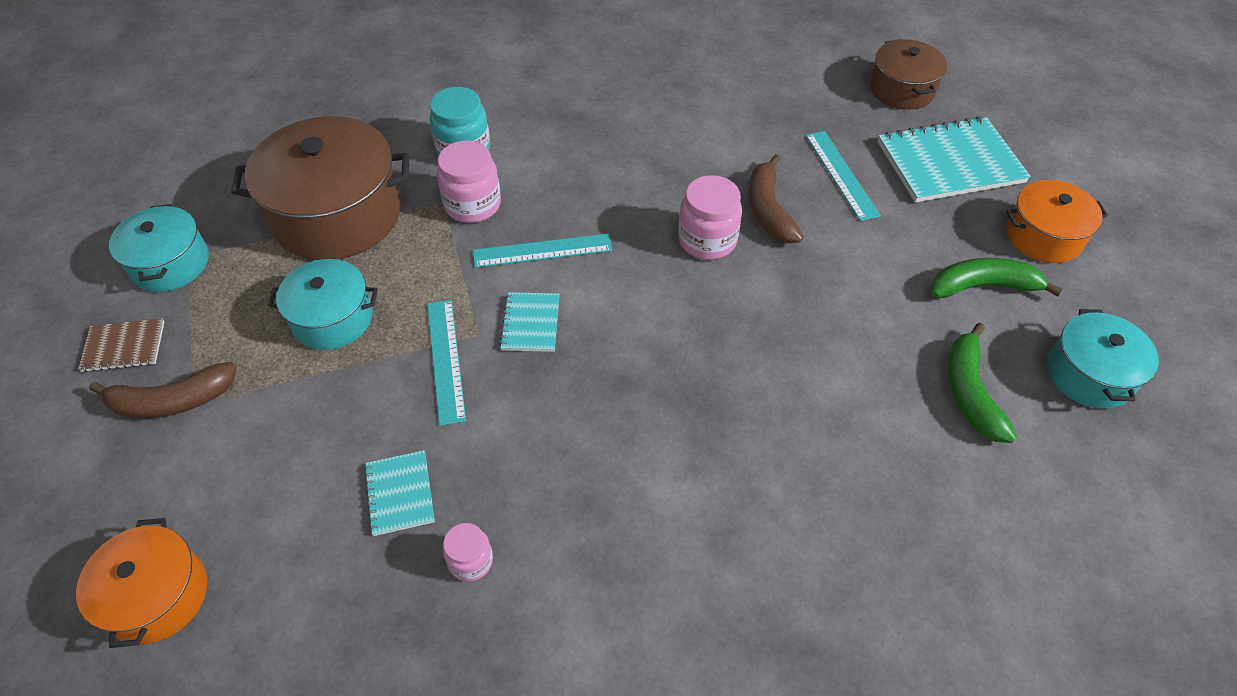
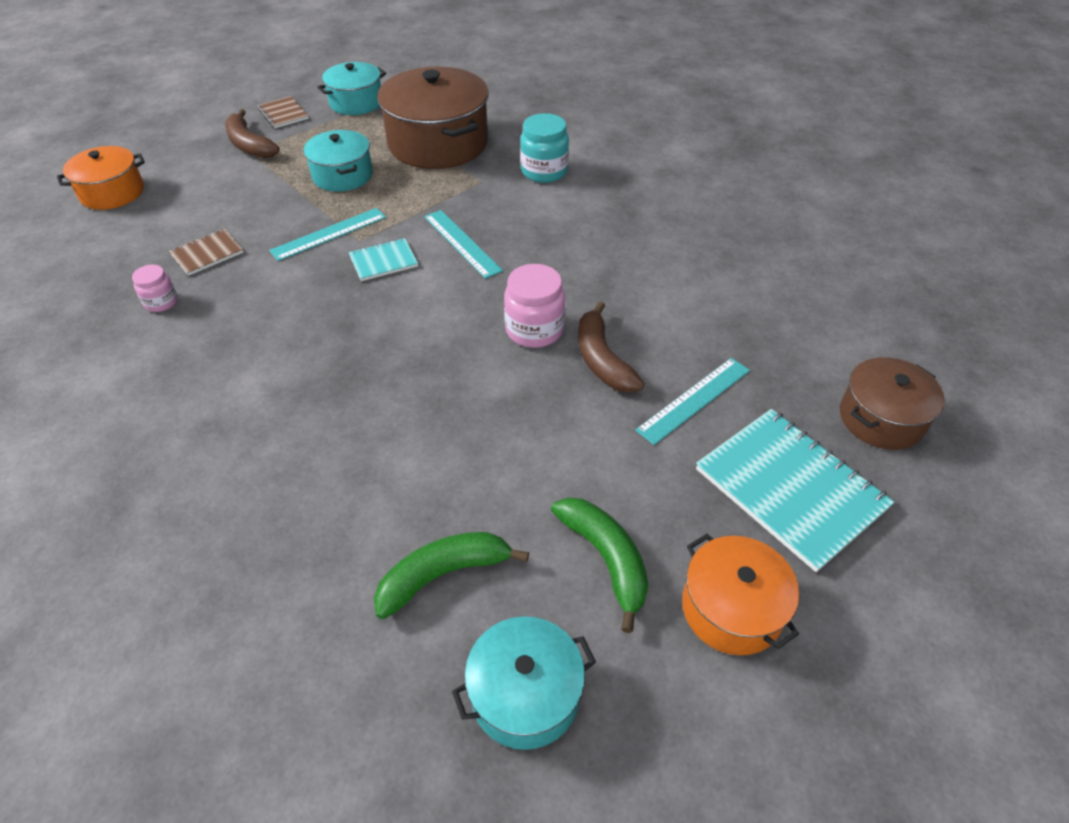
camera: 65 degrees right, 5 degrees down
(400, 494) = (207, 253): turquoise notebook -> brown notebook
(473, 205) = (488, 195): pink jar -> none
(768, 210) = (602, 359): brown banana -> brown banana turned 75 degrees counterclockwise

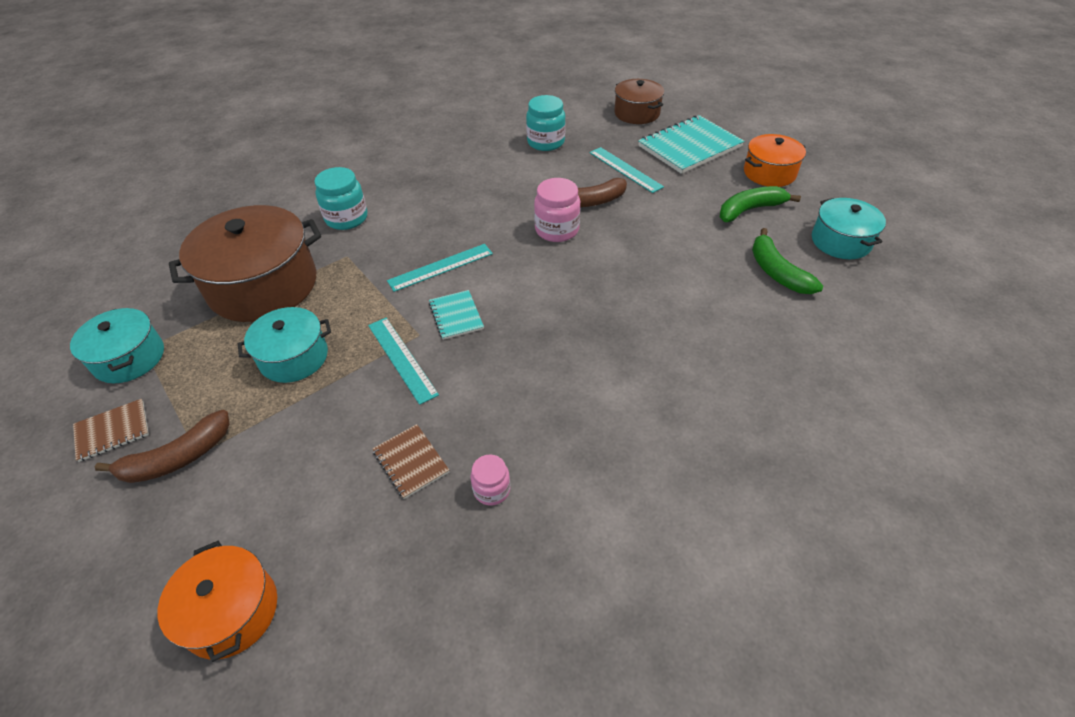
camera: 85 degrees left, 0 degrees up
(746, 311) = (545, 142): none -> turquoise jar

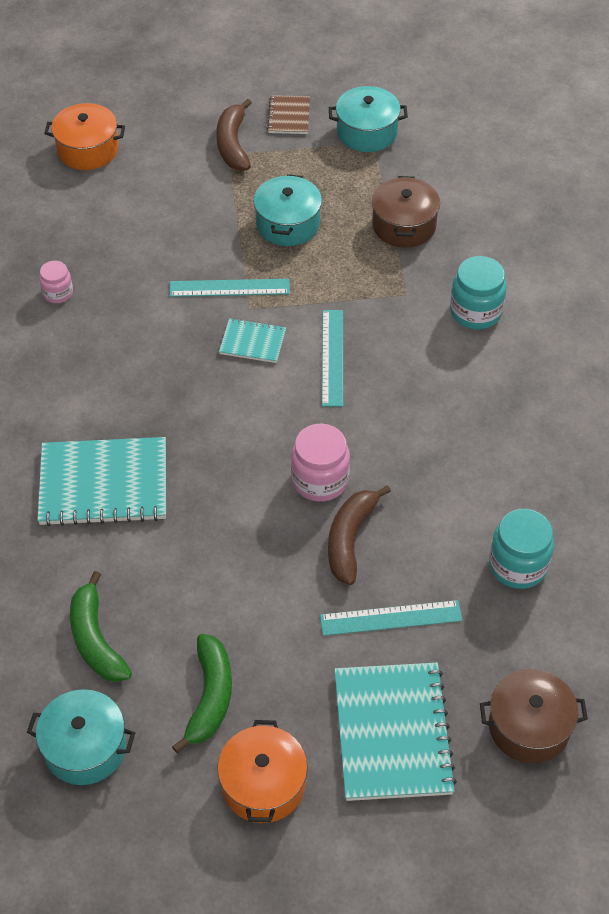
camera: 120 degrees right, 5 degrees up
(263, 285) = (404, 225): brown pot -> brown pot, size x0.57
(410, 462) = (120, 259): brown notebook -> none
(665, 332) = (103, 484): none -> turquoise notebook
(777, 272) = (96, 639): green banana -> green banana turned 120 degrees counterclockwise

